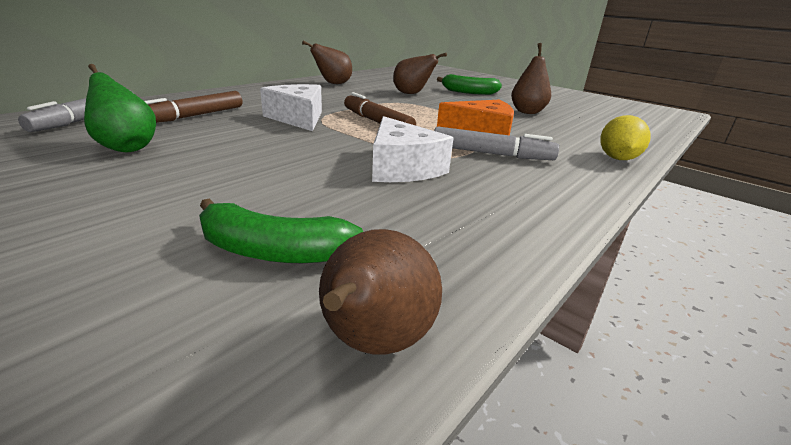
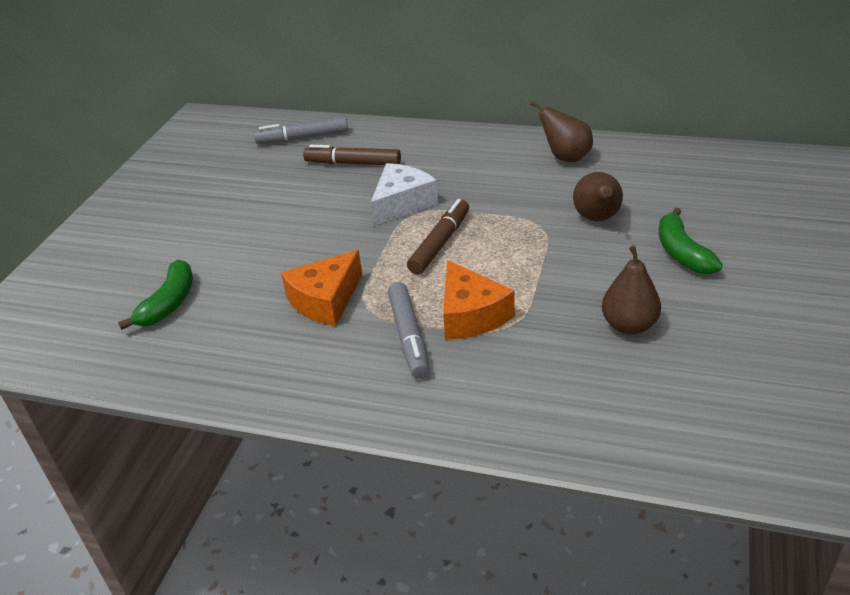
camera: 70 degrees right, 10 degrees up
(127, 148) = (265, 184): green pear -> none
(273, 251) = (169, 303): green banana -> green banana turned 150 degrees counterclockwise
(374, 342) = (111, 363): brown pear -> none
(402, 168) = (325, 300): white cheese -> orange cheese
(617, 158) = (483, 426): yellow lemon -> none

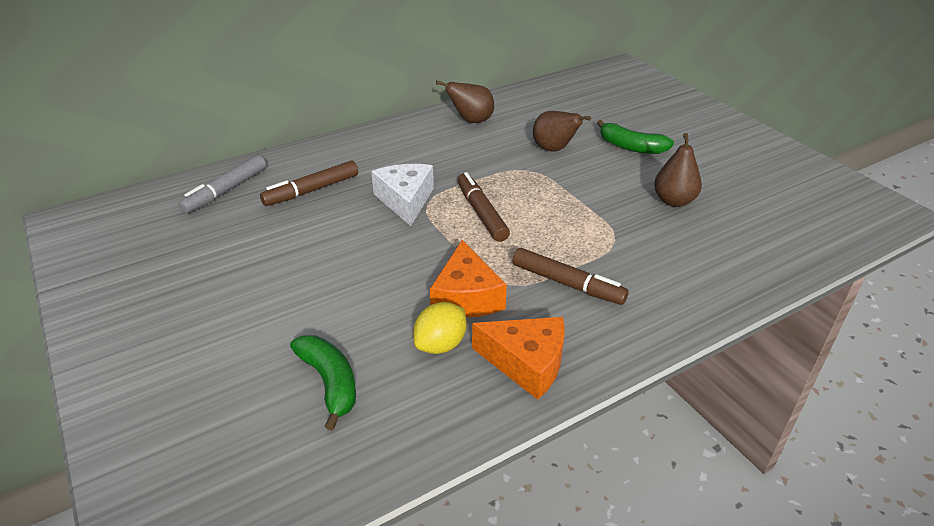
camera: 50 degrees left, 0 degrees up
(259, 322) = (441, 344): none -> yellow lemon
(408, 336) = (567, 284): grey marker -> brown marker
(471, 315) = (581, 246): orange cheese -> orange cheese (526, 363)

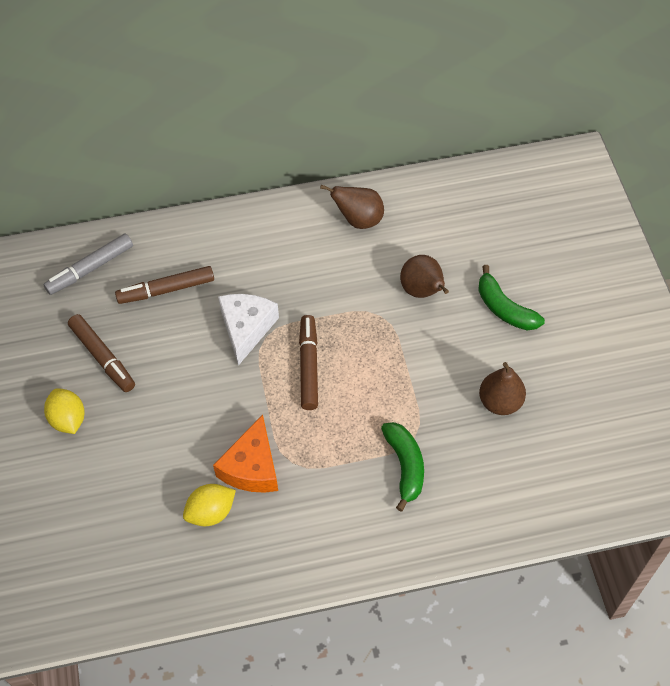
camera: 20 degrees right, 20 degrees up
(238, 304) = (68, 419): none -> yellow lemon
(330, 382) = (115, 524): green banana -> green banana (405, 466)
(526, 363) = (269, 552): orange cheese -> none
(567, 284) = (343, 478): brown marker -> brown marker (102, 357)

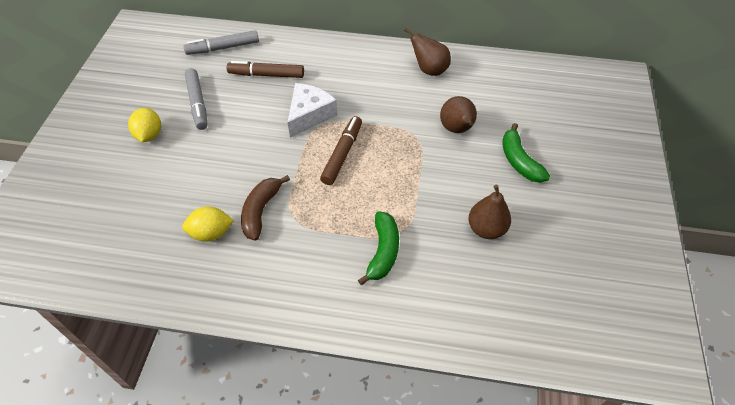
camera: 20 degrees right, 5 degrees down
(102, 357) = (197, 103): brown marker -> grey marker
(252, 467) = (261, 211): orange cheese -> brown banana

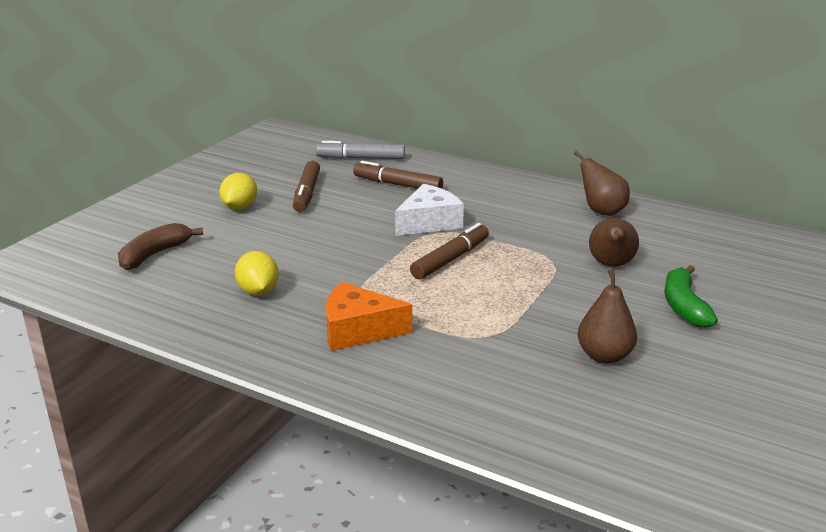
camera: 20 degrees right, 25 degrees down
(197, 103) = (306, 193): grey marker -> brown marker
(211, 233) = (258, 291): yellow lemon -> yellow lemon turned 60 degrees clockwise
(261, 211) = (325, 285): brown banana -> brown banana (154, 254)
(307, 254) = (358, 330): none -> orange cheese
(383, 252) = (454, 347): green banana -> none

